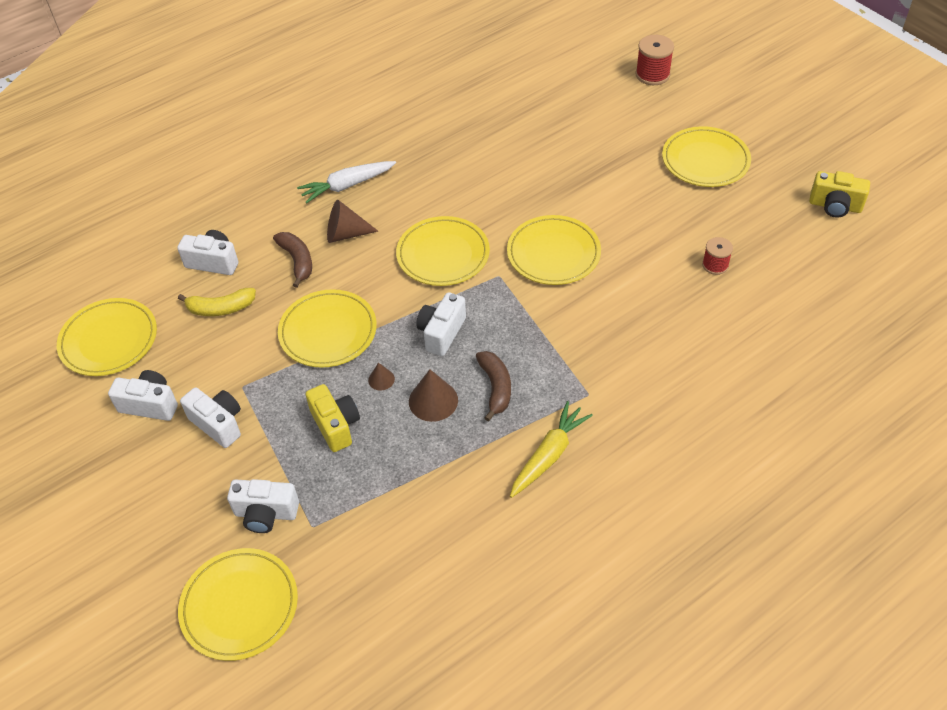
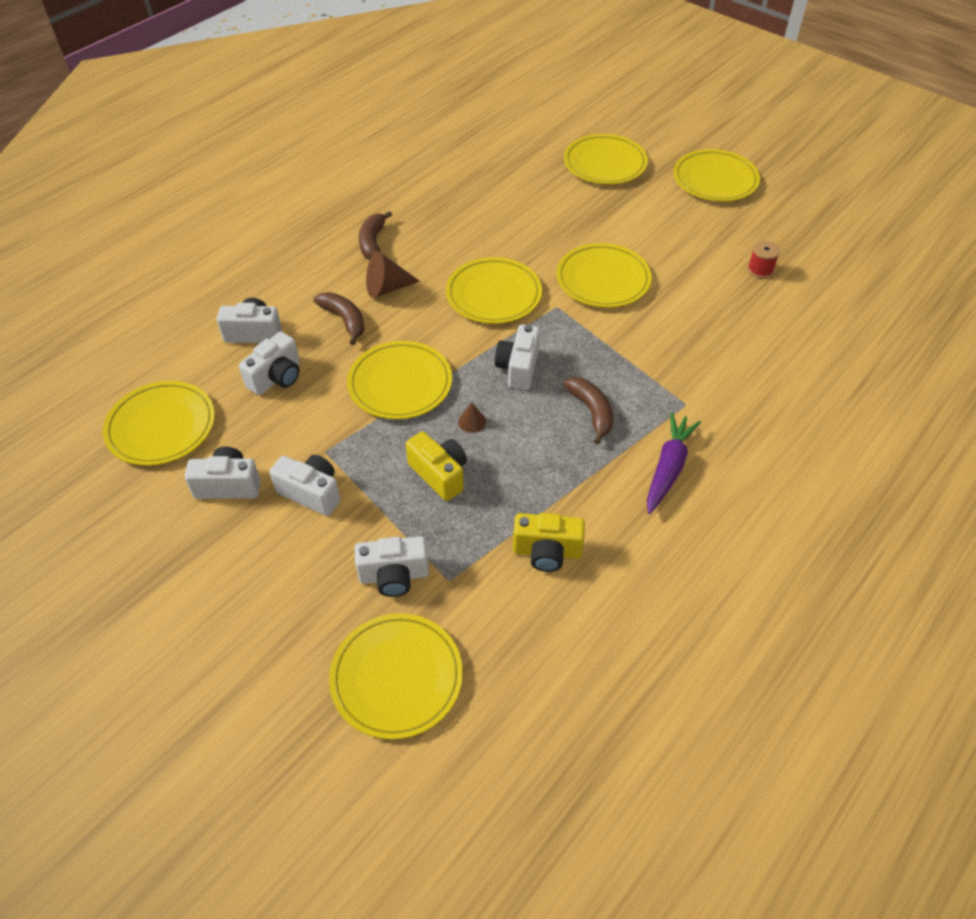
camera: 15 degrees left, 0 degrees up
(221, 308) = (277, 377): yellow banana -> white camera
(347, 186) = (373, 243): white carrot -> brown banana
(433, 400) = (533, 434): brown cone -> none
(549, 455) = (668, 468): yellow carrot -> purple carrot
(598, 129) = (605, 163): none -> yellow plate
(652, 75) = (637, 111): red spool -> none
(835, 206) = (847, 205): yellow camera -> yellow camera (547, 552)

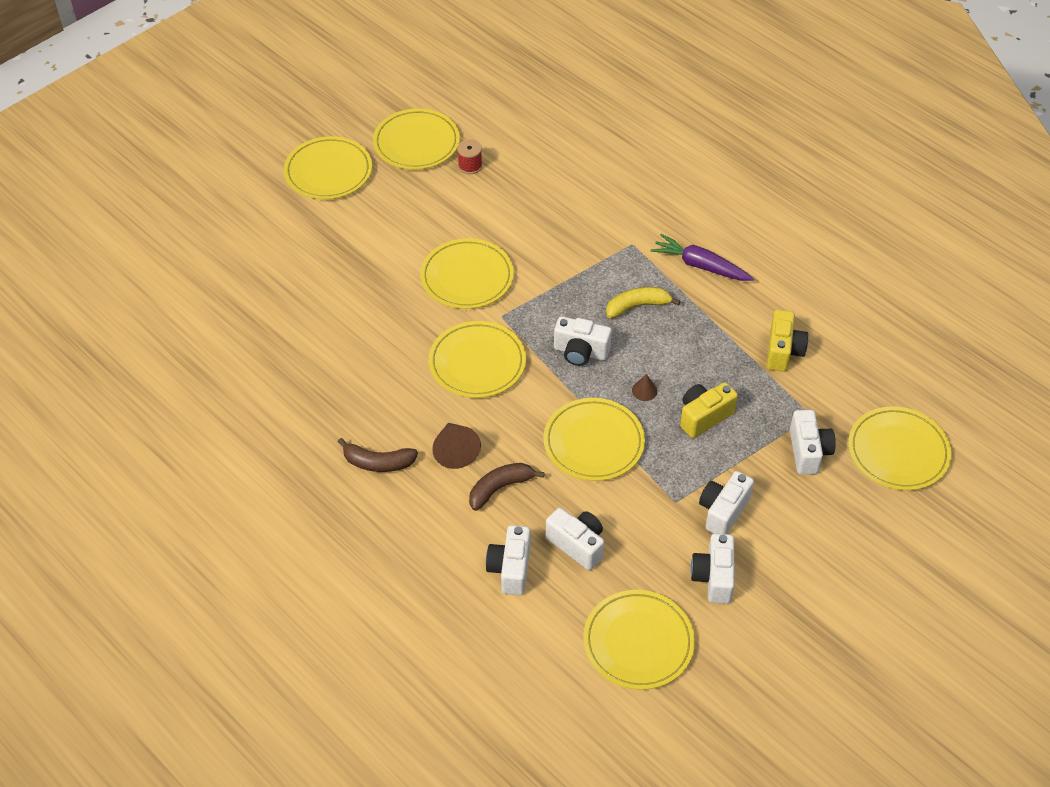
camera: 85 degrees left, 0 degrees up
(591, 412) = (637, 306): brown banana -> yellow banana
(605, 163) = (280, 252): yellow plate -> yellow plate (416, 143)

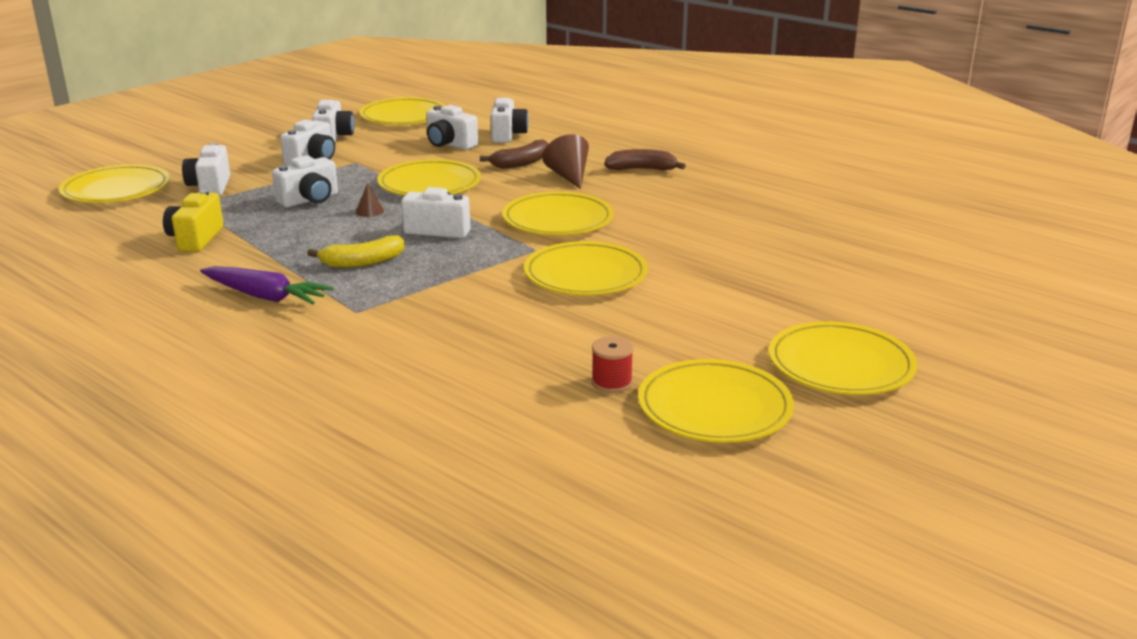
camera: 175 degrees right, 25 degrees down
(704, 417) = (310, 200): yellow camera -> white camera

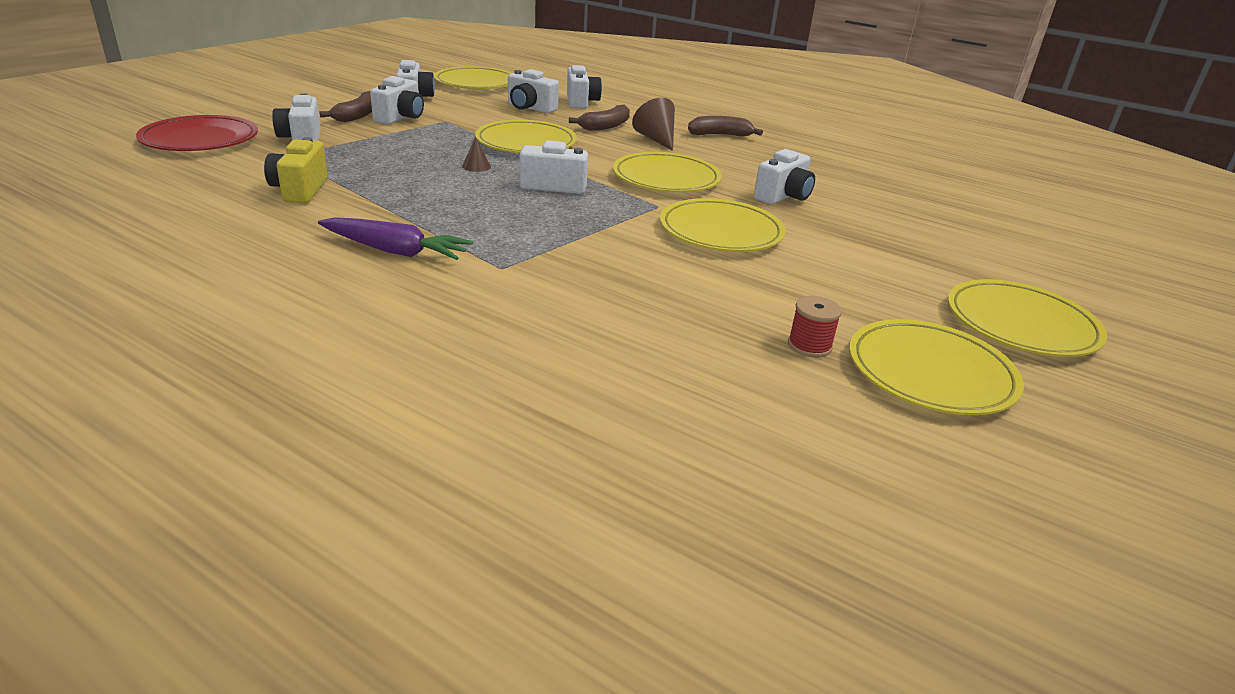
camera: 10 degrees left, 5 degrees up
(116, 190) = (200, 140): yellow plate -> red plate
(271, 159) = (358, 115): none -> brown banana
(310, 200) = (410, 154): white camera -> white camera (783, 196)
(363, 262) = (488, 216): yellow banana -> none

